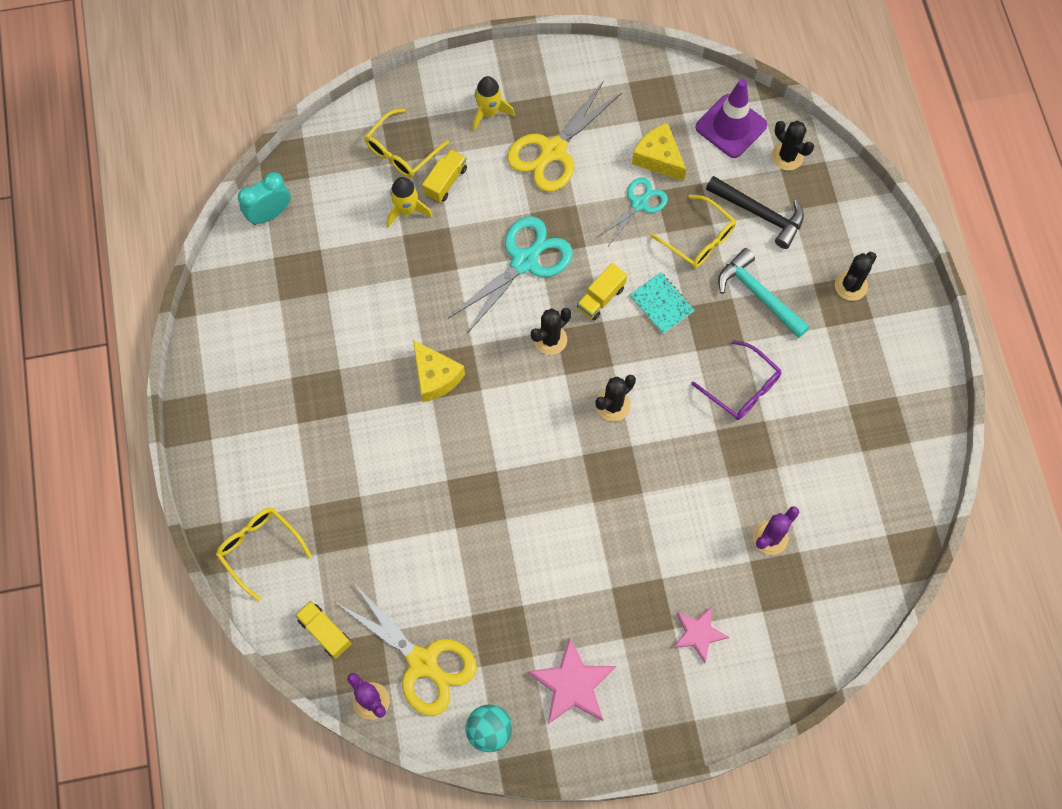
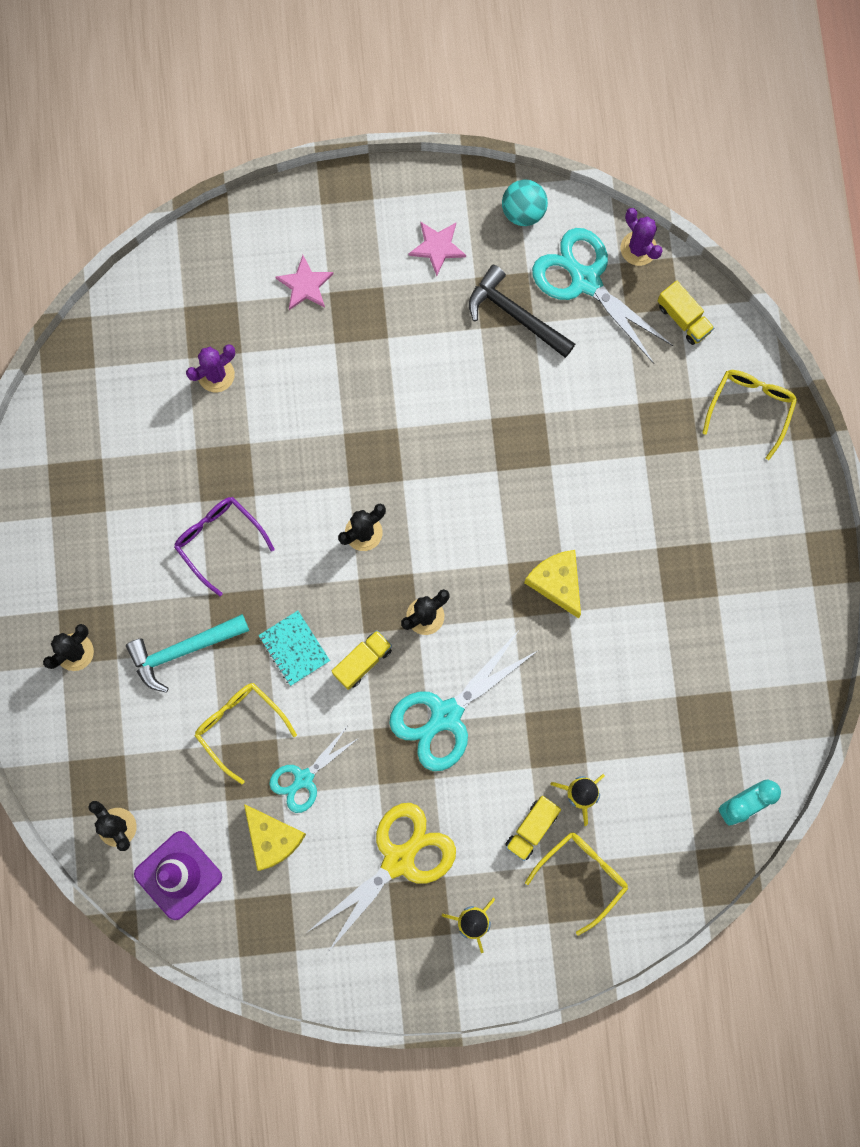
camera: 175 degrees left, 10 degrees up
(260, 549) = (750, 408): yellow glasses -> yellow glasses turned 120 degrees counterclockwise
(422, 662) = (585, 280): yellow scissors -> turquoise scissors
(572, 684) = (437, 247): pink star -> pink star, size x0.65
(758, 294) = (182, 650): turquoise hammer -> turquoise hammer turned 105 degrees clockwise
(760, 214) = (163, 752): black hammer -> black hammer (515, 314)

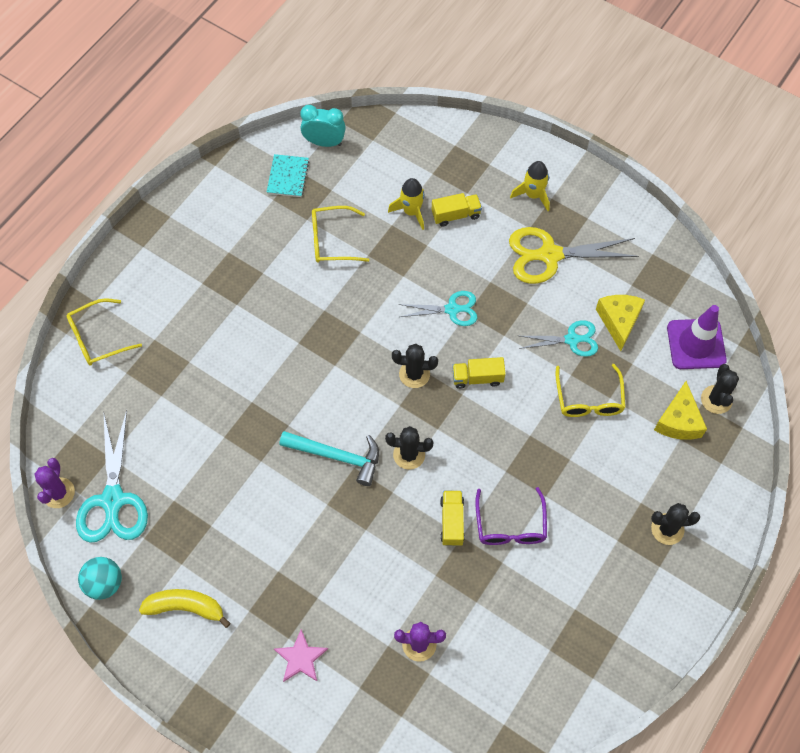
camera: 140 degrees left, 15 degrees down
(182, 650) = (591, 473): turquoise hammer -> turquoise hammer (337, 456)
(294, 648) = (515, 418): turquoise notebook -> turquoise notebook (288, 177)
(437, 247) = (185, 607): pink star -> yellow banana
(446, 715) = (452, 309): turquoise scissors -> turquoise scissors, size x0.60
(515, 314) = (180, 516): black hammer -> none
(557, 582) = (315, 331): yellow cheese -> yellow cheese (678, 421)
(582, 875) = (448, 172): yellow glasses -> yellow glasses (332, 240)
(683, 318) = (79, 424): yellow truck -> yellow truck (452, 521)

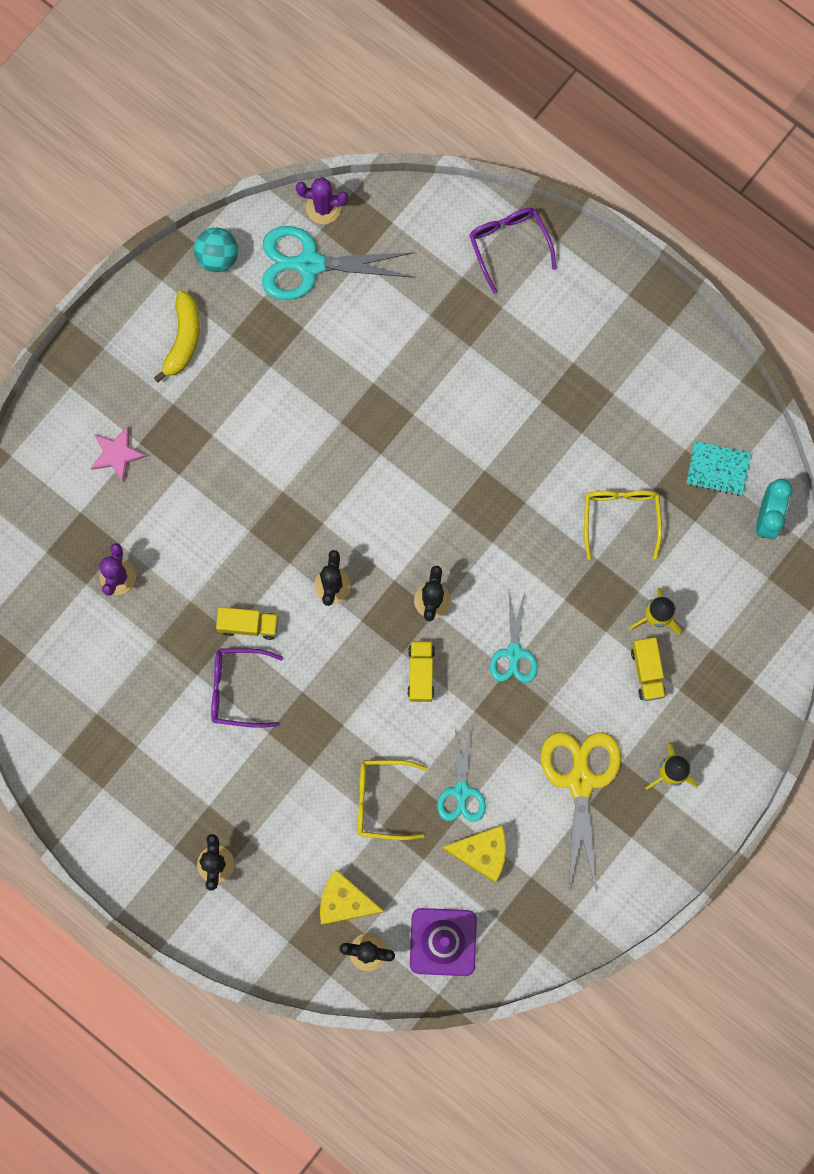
camera: 95 degrees right, 15 degrees up
(98, 338) = (509, 245): yellow glasses -> purple glasses
(337, 456) = (337, 506): turquoise hammer -> none

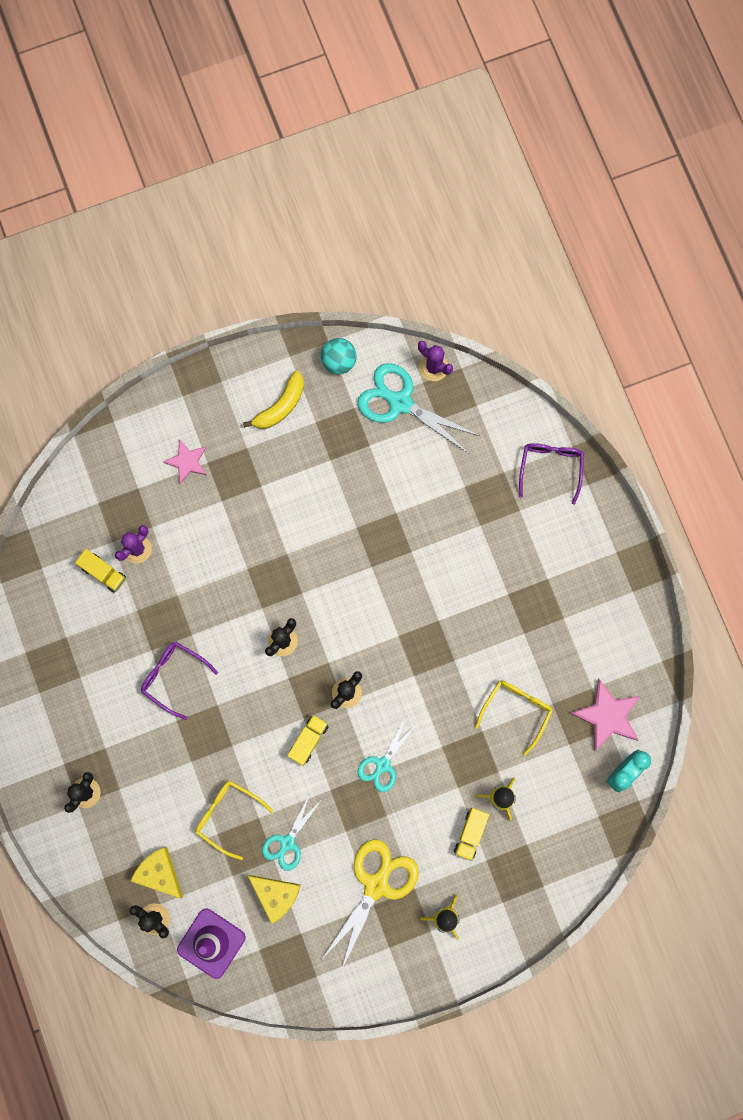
camera: 30 degrees right, 0 degrees up
(248, 625) = (207, 636): yellow truck -> yellow truck (103, 573)
(718, 469) = (607, 716): turquoise notebook -> pink star

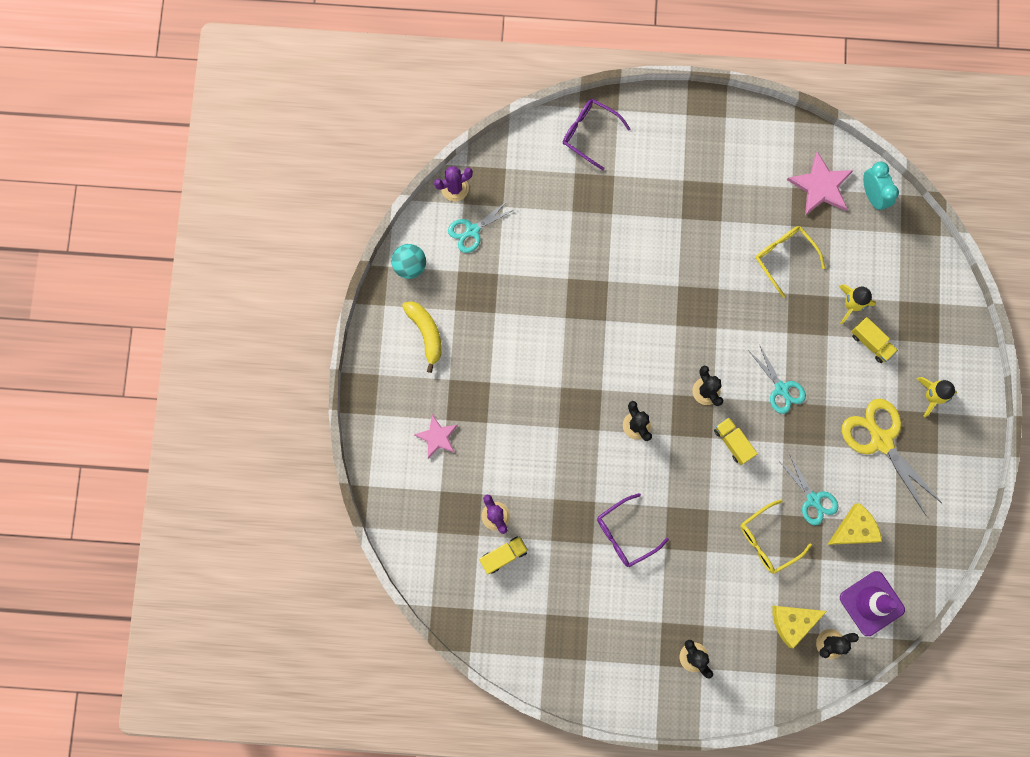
camera: 65 degrees left, 0 degrees up
(400, 402) = (472, 230): turquoise scissors -> turquoise scissors, size x0.60

